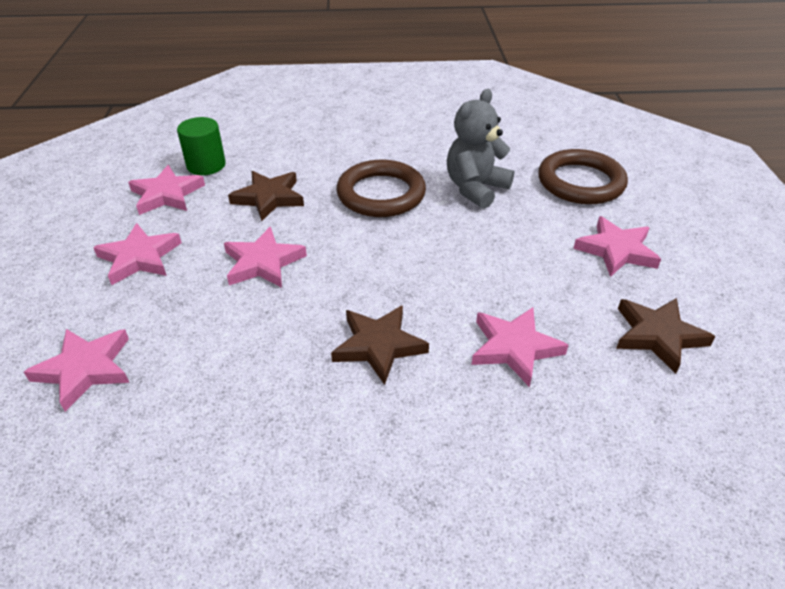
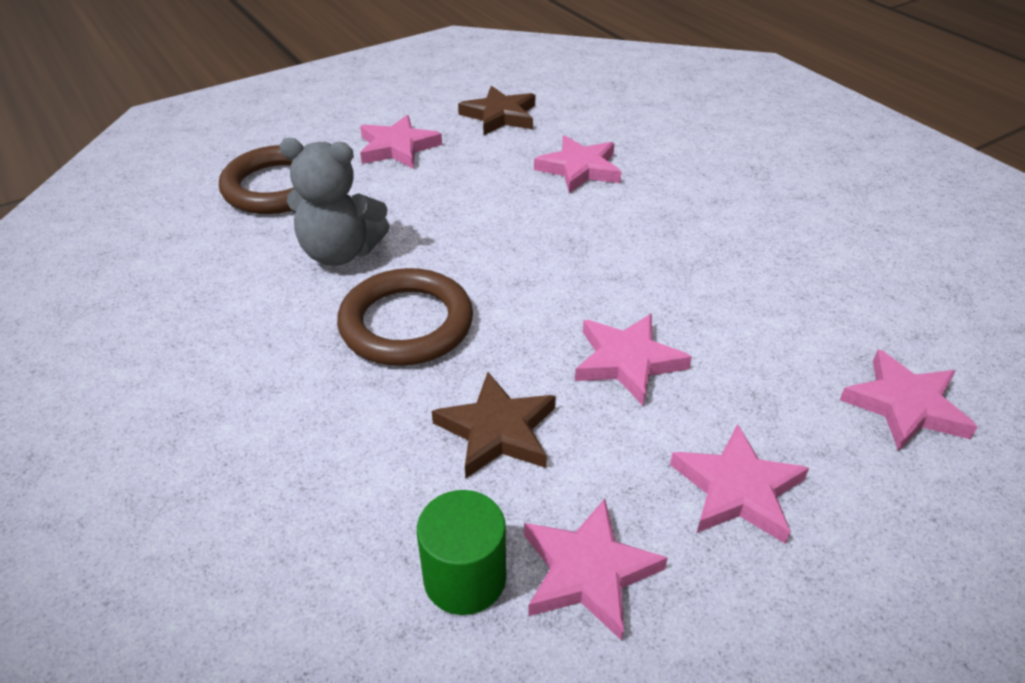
camera: 120 degrees left, 0 degrees up
(378, 345) = (653, 233): brown star -> none

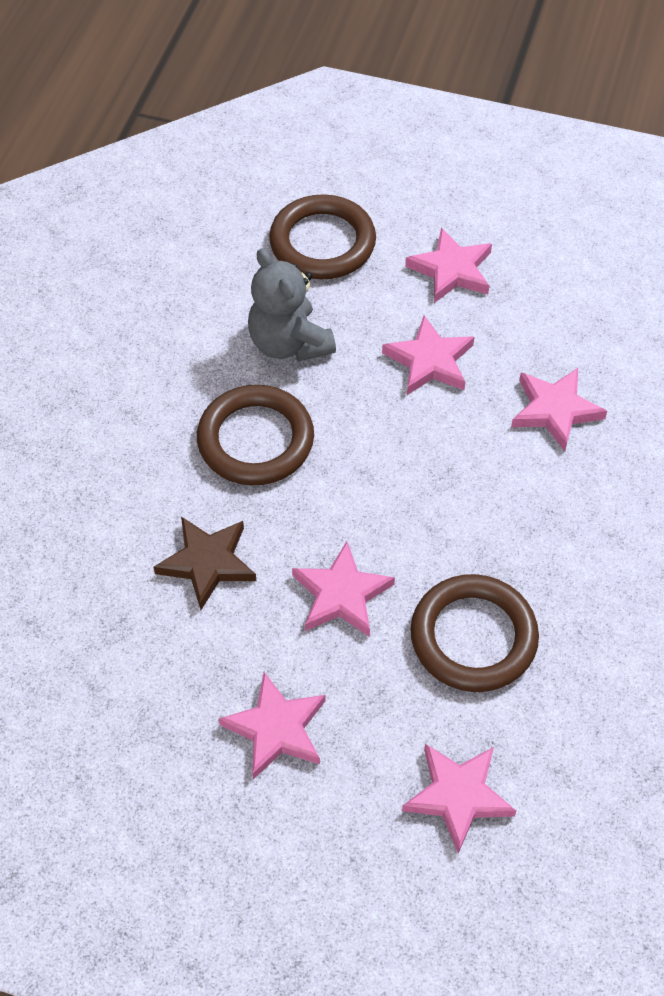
camera: 50 degrees right, 15 degrees up
(465, 578) = (86, 625): green cylinder -> none
(500, 116) = (576, 299): brown star -> none
(588, 571) = (141, 684): pink star -> pink star (430, 361)
(745, 310) = (473, 637): none -> brown ring

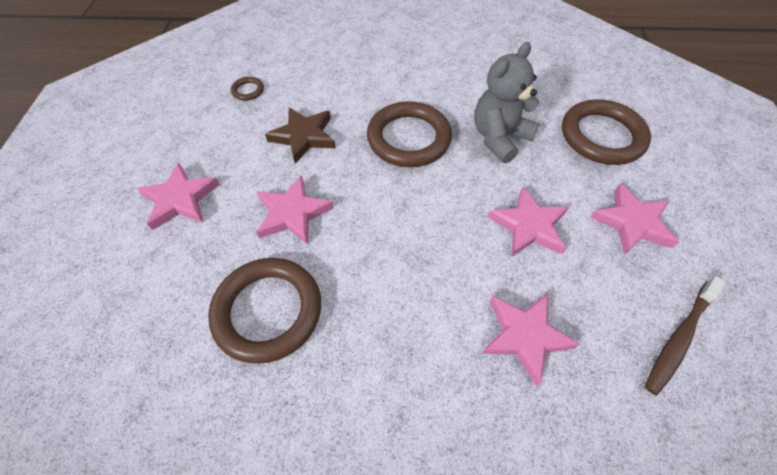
camera: 75 degrees right, 0 degrees up
(76, 626) = (248, 90): none -> brown ring
(458, 796) = (121, 328): pink star -> none
(583, 293) = (679, 338): none -> brown toothbrush

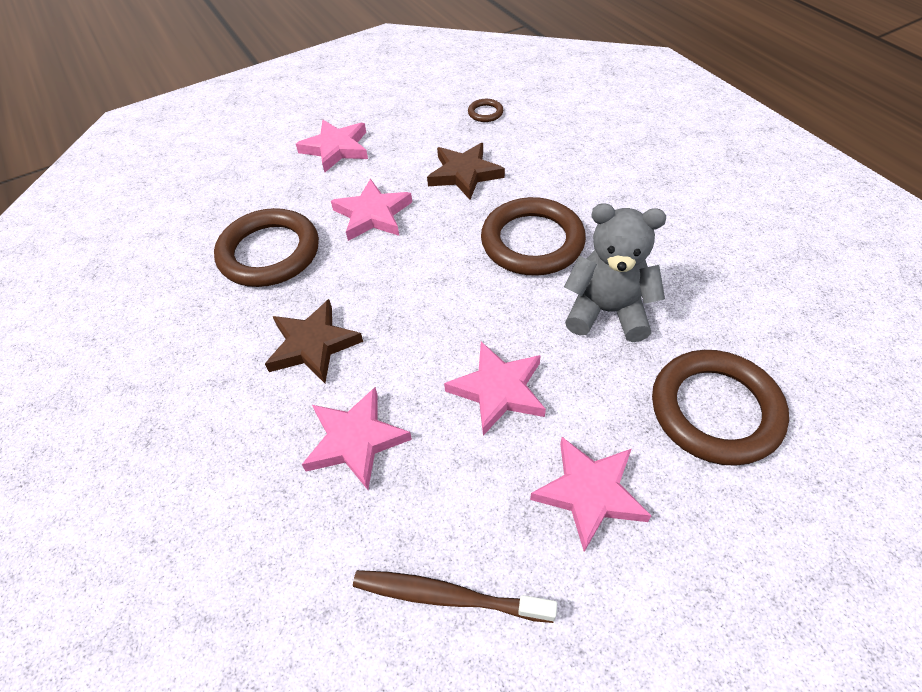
camera: 60 degrees right, 5 degrees down
(408, 323) = (313, 345): none -> brown star

